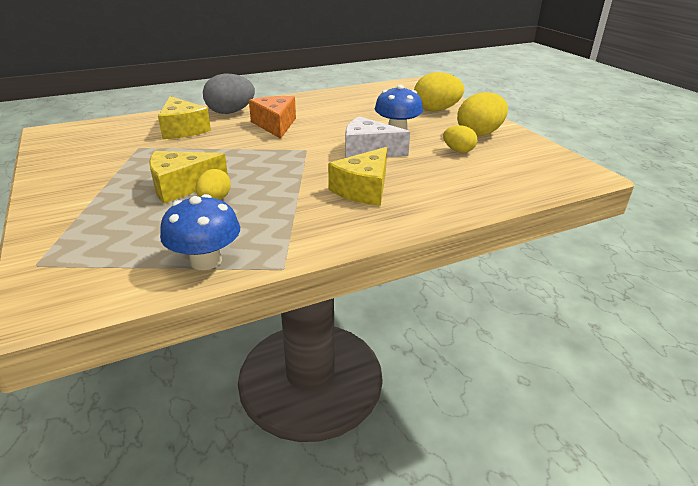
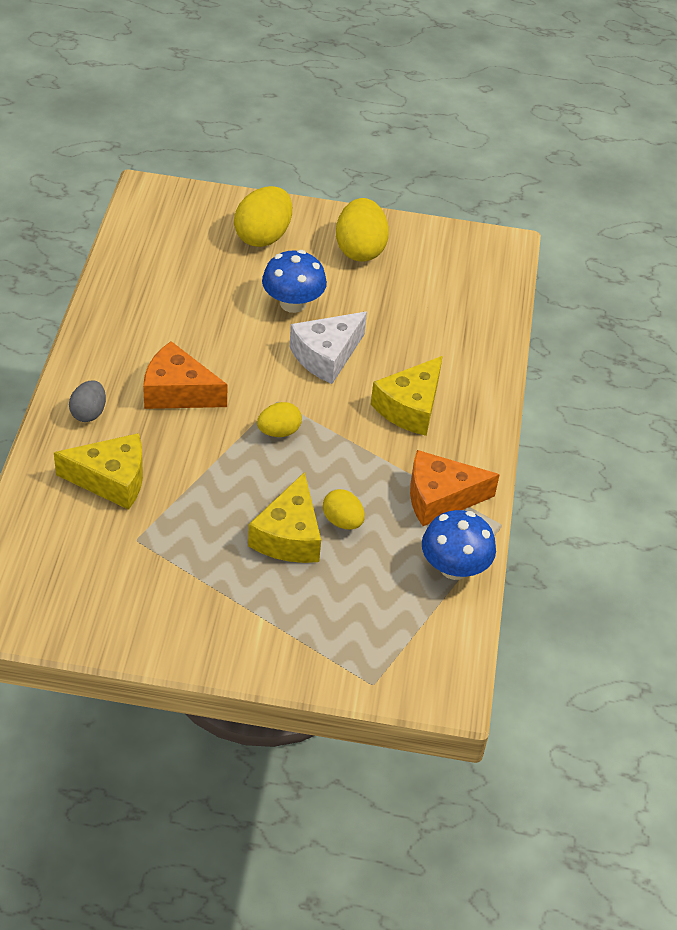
camera: 60 degrees left, 15 degrees up
(230, 112) = (89, 413): grey egg -> grey egg, size x0.58
(282, 229) = (440, 498): none -> orange cheese
(363, 189) = (410, 407): yellow cheese -> yellow cheese turned 60 degrees clockwise
(458, 151) = (386, 292): yellow egg -> yellow egg (279, 431)

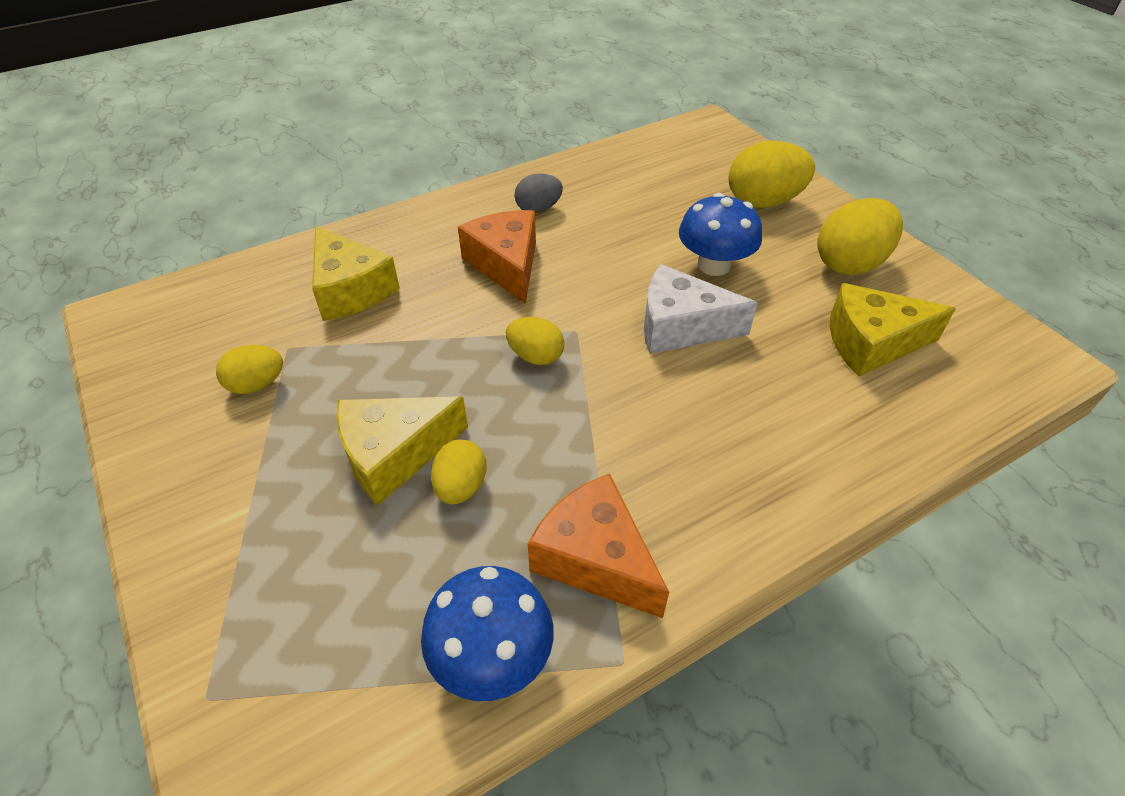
camera: 55 degrees right, 0 degrees up
(89, 413) = (419, 233): grey egg -> grey egg (538, 209)
(157, 570) = (257, 385): none -> yellow egg
(410, 407) = (700, 435): yellow cheese -> yellow cheese (871, 343)

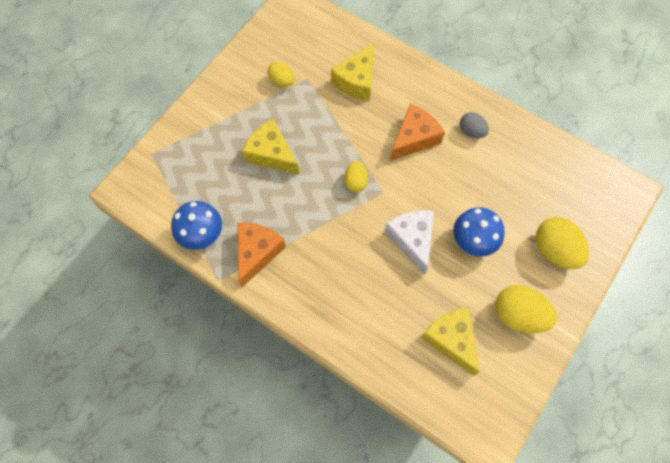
camera: 65 degrees right, 20 degrees up
(461, 487) = (267, 187): yellow egg -> none

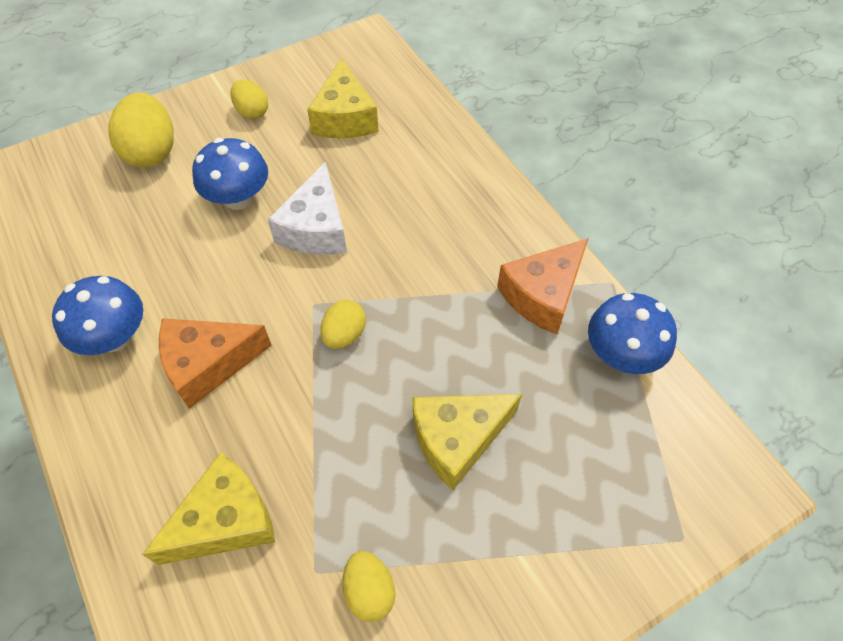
camera: 155 degrees left, 10 degrees down
(271, 154) = (457, 439): yellow cheese -> yellow cheese turned 90 degrees clockwise
(471, 131) = (114, 337): grey egg -> blue mushroom
(518, 315) = (252, 112): yellow egg -> yellow egg, size x0.58

